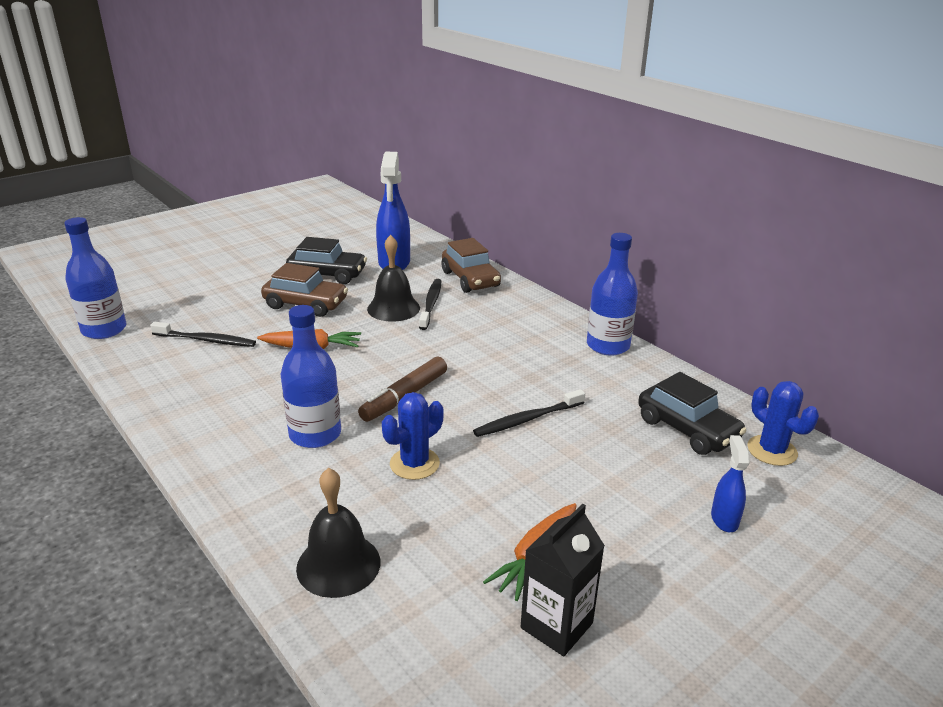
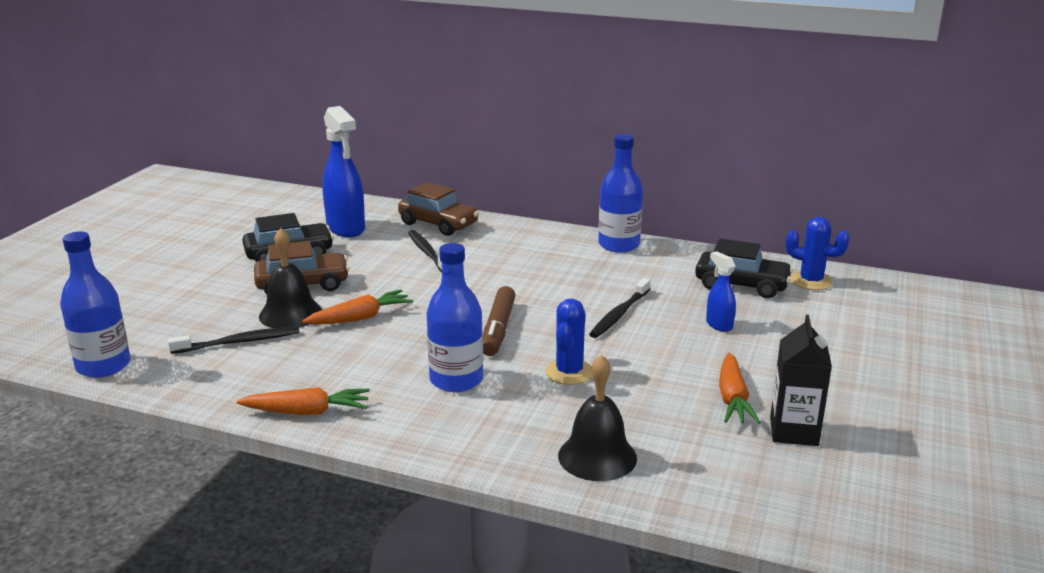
camera: 30 degrees left, 5 degrees down
(178, 420) = (308, 412): none -> orange carrot
(393, 308) = (396, 265): black bell -> black bell (290, 314)
(724, 519) = (826, 332): blue spray bottle -> blue spray bottle (719, 325)

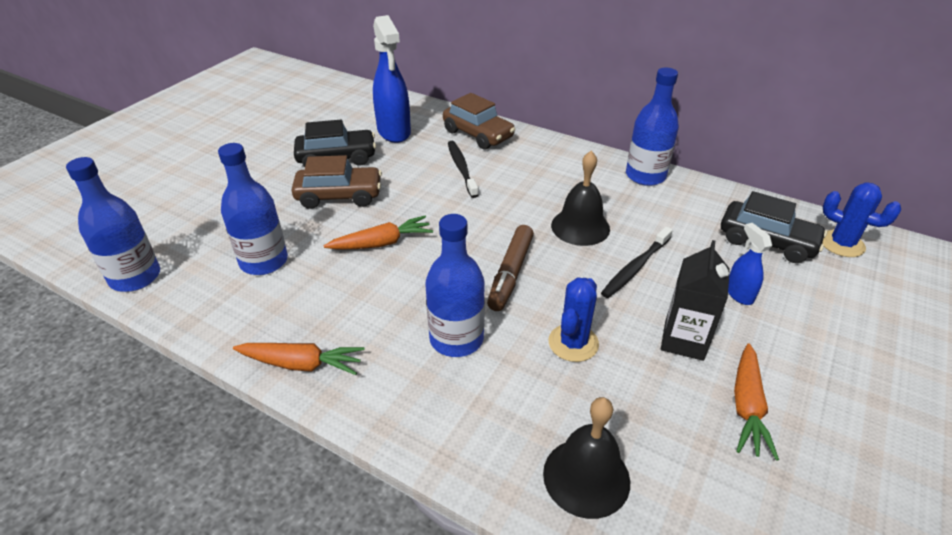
camera: 10 degrees right, 15 degrees up
(239, 342) = (264, 261): black toothbrush -> blue bottle
(290, 314) = (319, 231): black bell -> black bell (580, 227)
(794, 431) = (815, 470): black carton -> black carton (683, 340)

